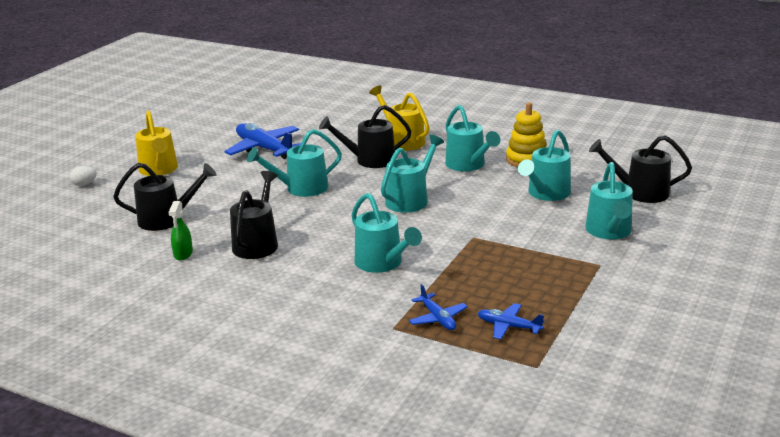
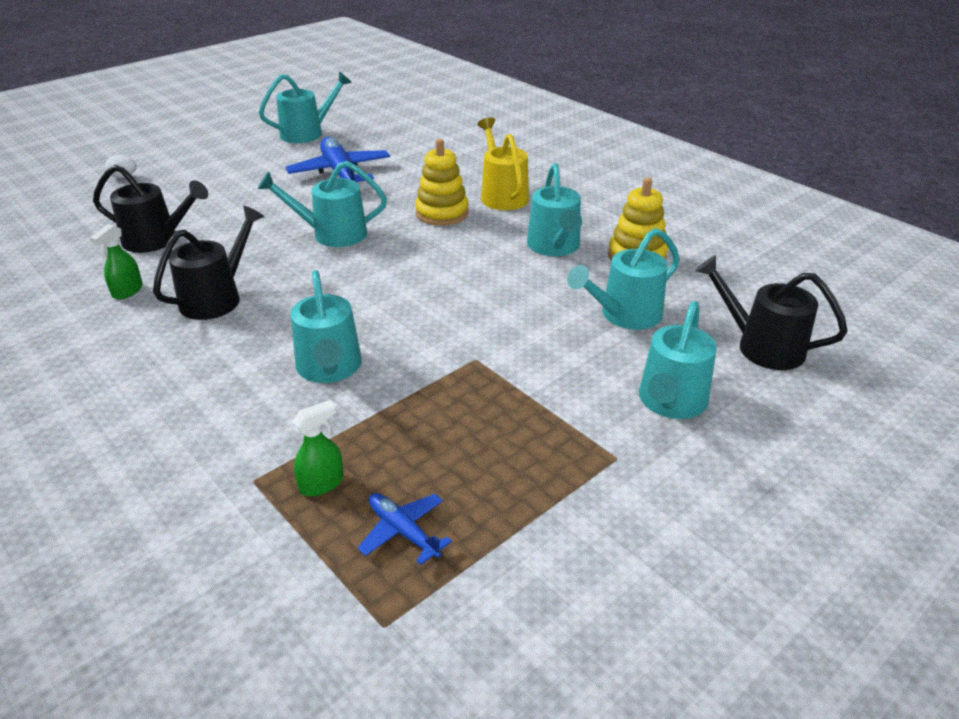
camera: 20 degrees right, 10 degrees up
(159, 170) = (210, 176): yellow watering can -> none
(369, 160) = (442, 213): black watering can -> yellow stacking toy
(410, 199) = (444, 280): turquoise watering can -> turquoise watering can (307, 133)
(438, 318) = (321, 483): blue plane -> green spray bottle

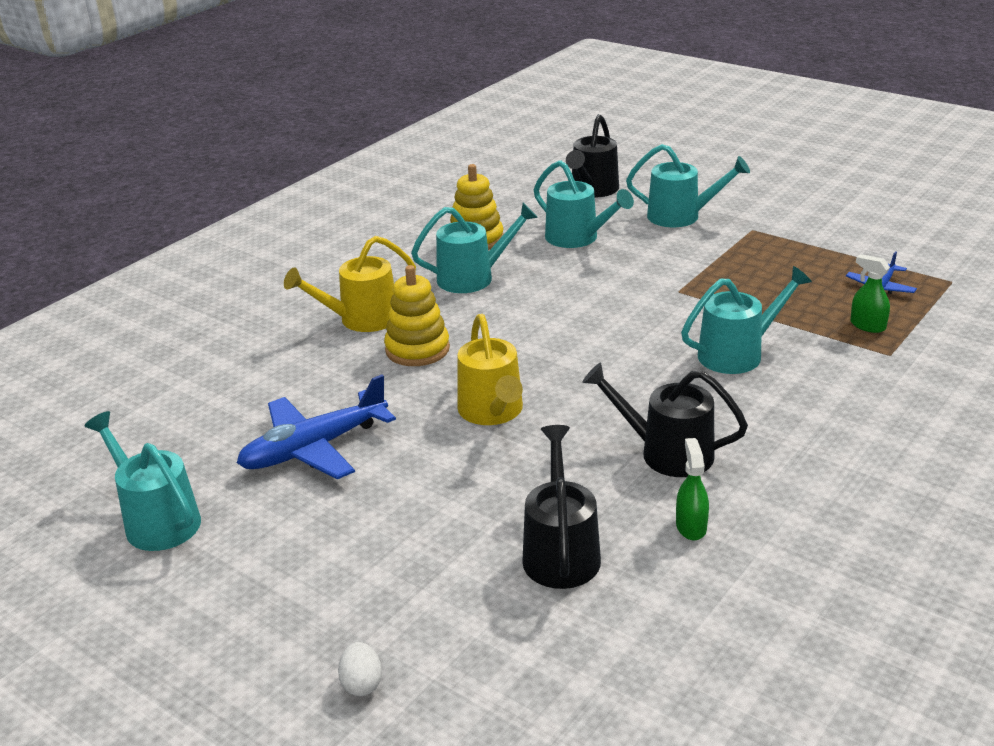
camera: 100 degrees left, 5 degrees down
(127, 291) = (691, 526): green spray bottle -> green spray bottle turned 105 degrees counterclockwise
(331, 234) = (492, 412): turquoise watering can -> yellow watering can

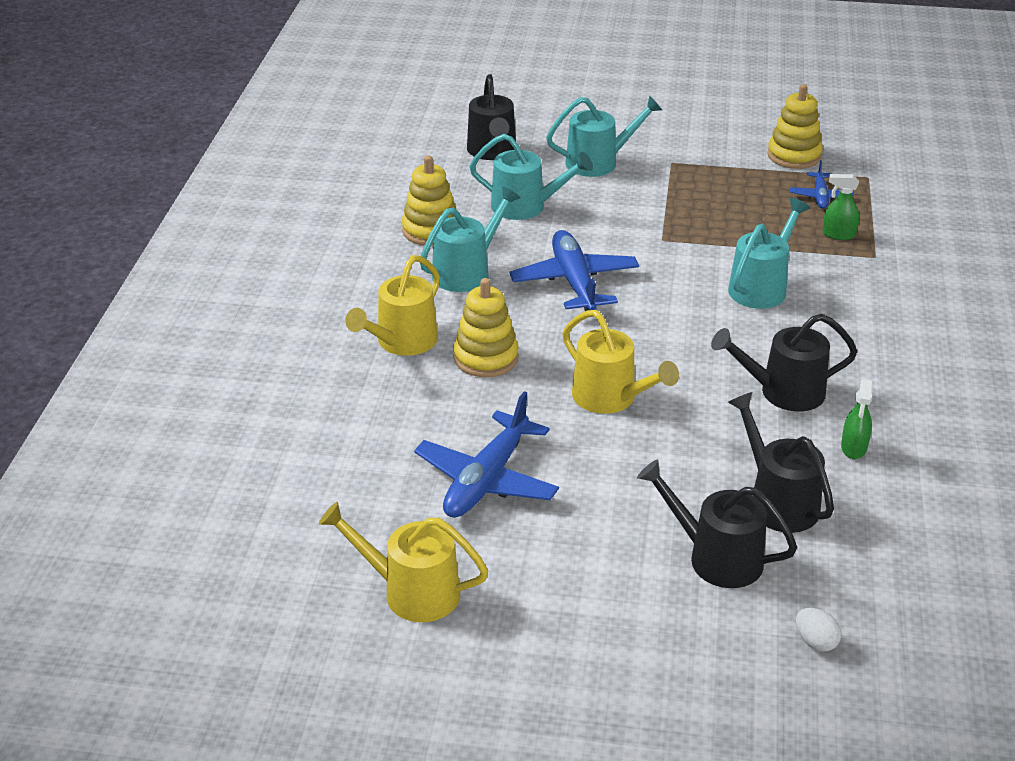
camera: 30 degrees left, 5 degrees up
(156, 520) = (411, 591): turquoise watering can -> yellow watering can
(362, 684) = (728, 659): white egg -> white egg (815, 642)
(446, 583) = (715, 557): none -> black watering can
(559, 307) = (574, 282): none -> blue plane
(691, 526) = (854, 448): green spray bottle -> green spray bottle turned 135 degrees counterclockwise
(886, 247) = (794, 156): none -> yellow stacking toy

